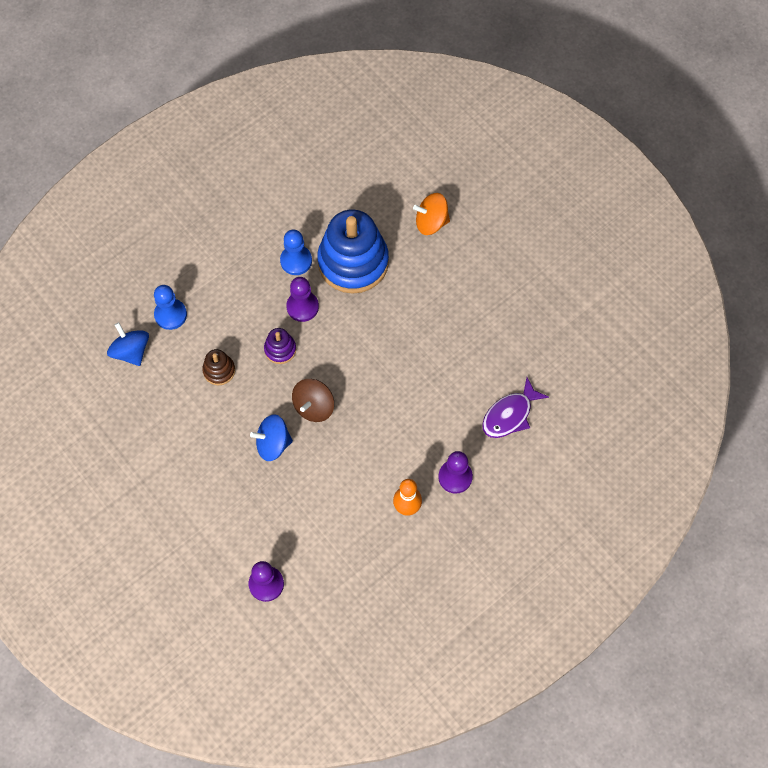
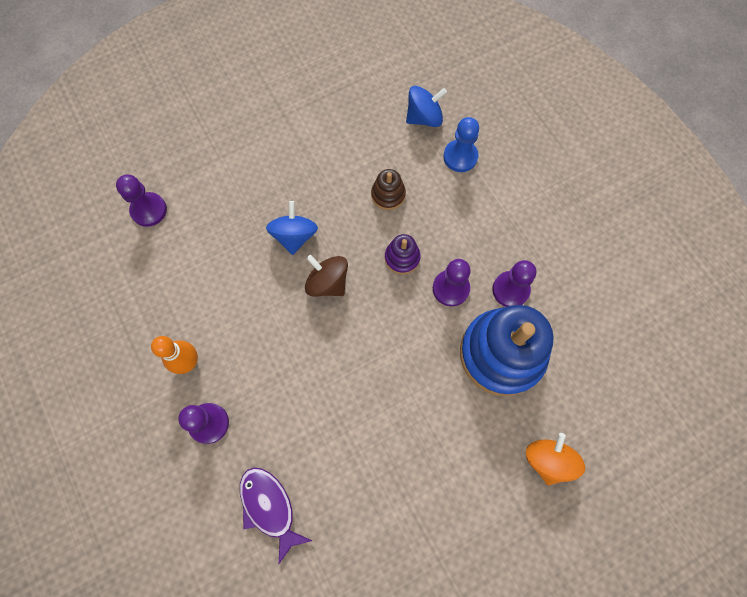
camera: 100 degrees right, 5 degrees up
(296, 261) = (510, 290): blue pawn -> purple pawn

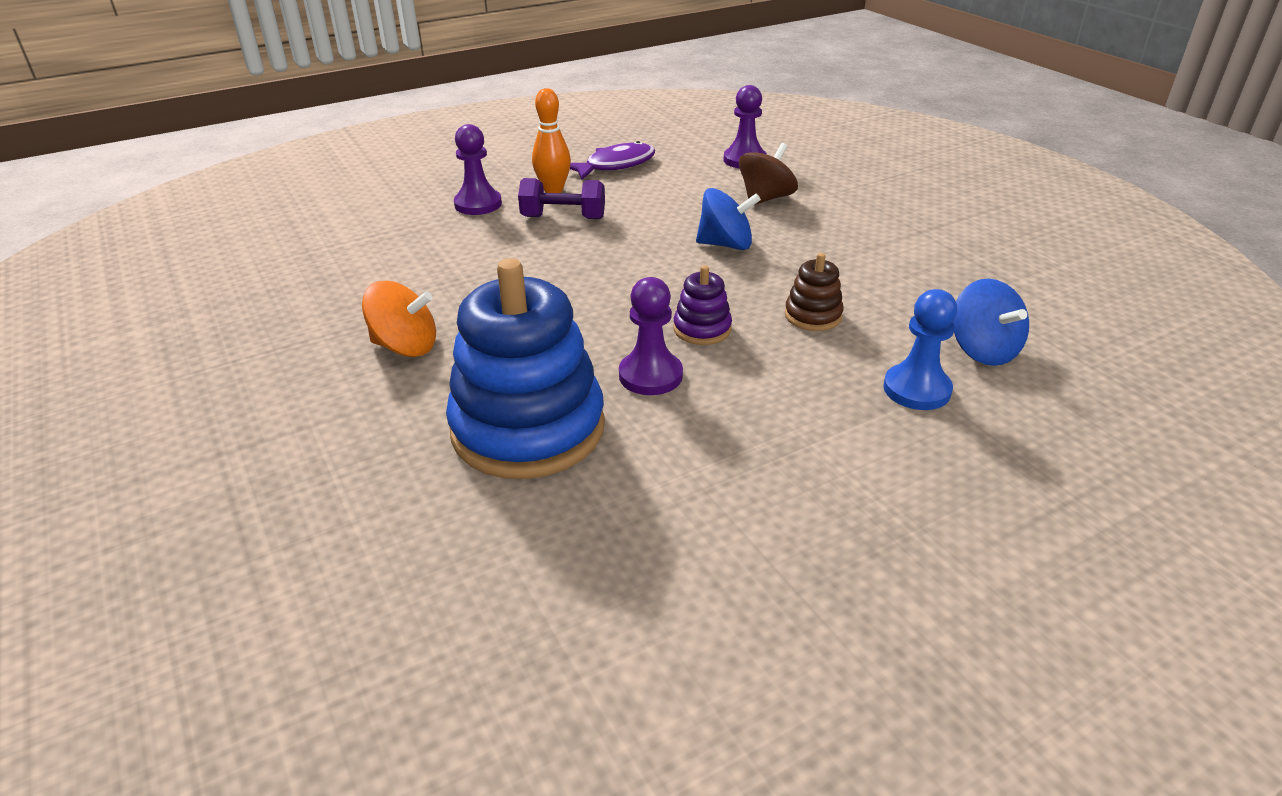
camera: 90 degrees right, 35 degrees down
(241, 351) = (563, 218): none -> purple dumbbell
(269, 507) = (366, 241): purple fish -> purple fish (615, 165)
(327, 282) = (656, 270): brown spinning top -> brown spinning top (765, 198)
(510, 290) = (649, 443): purple pawn -> none
(548, 460) = (324, 476): orange spinning top -> orange spinning top (405, 346)

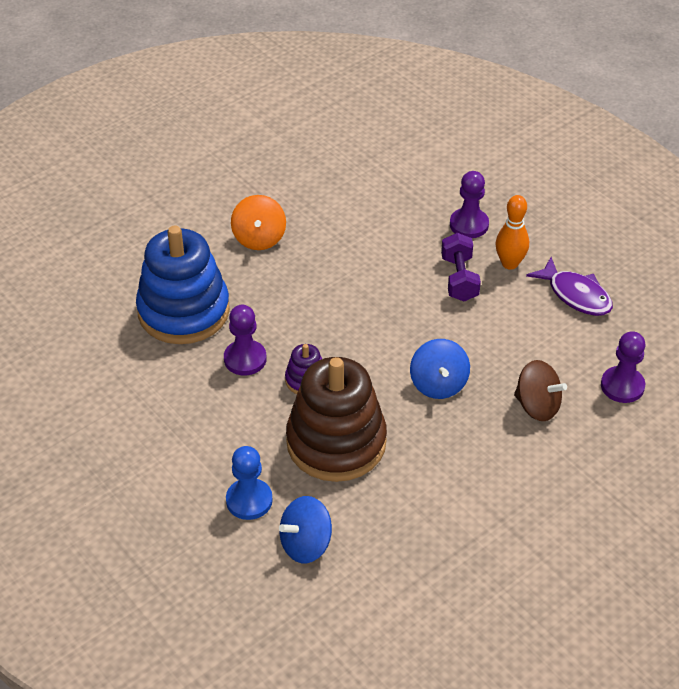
camera: 80 degrees right, 10 degrees up
(813, 316) = (336, 442): brown stacking toy -> brown stacking toy, size x2.27

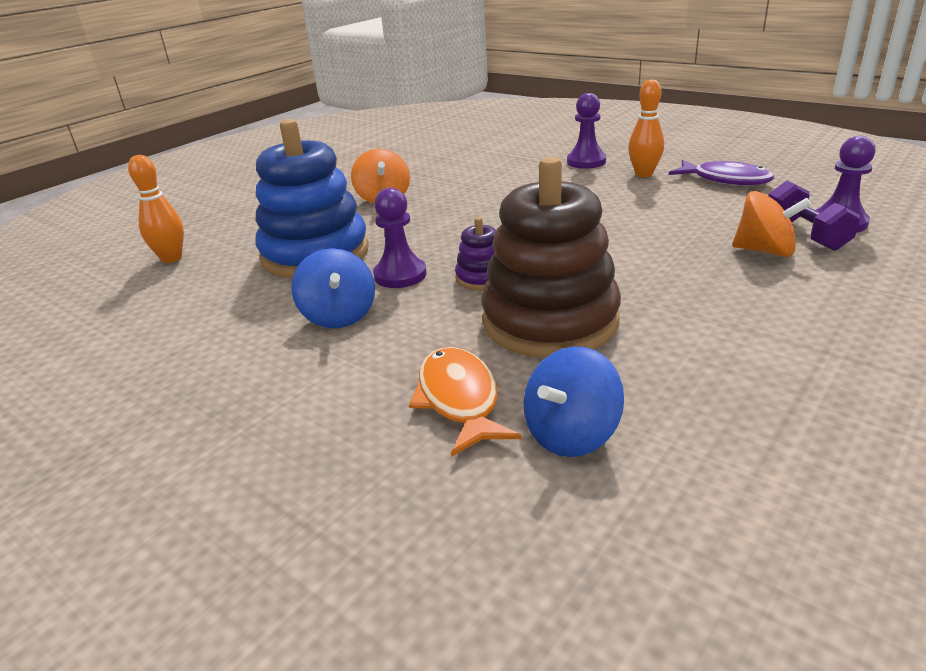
camera: 10 degrees left, 15 degrees down
(65, 285) = (171, 258): none -> orange bowling pin
(249, 500) = (459, 400): blue pawn -> orange fish
(438, 384) = (639, 255): blue spinning top -> blue spinning top (339, 315)
(459, 279) = (602, 189): purple dumbbell -> purple dumbbell (805, 235)
(537, 406) = (765, 251): brown spinning top -> orange spinning top

